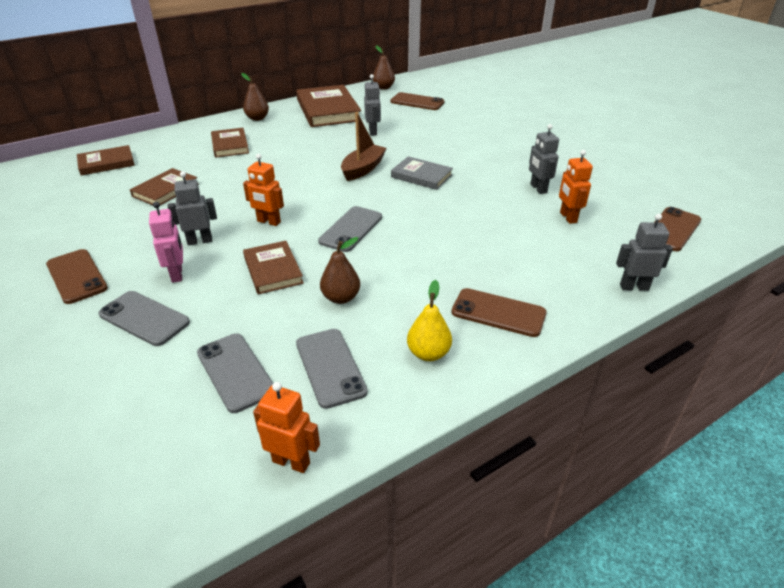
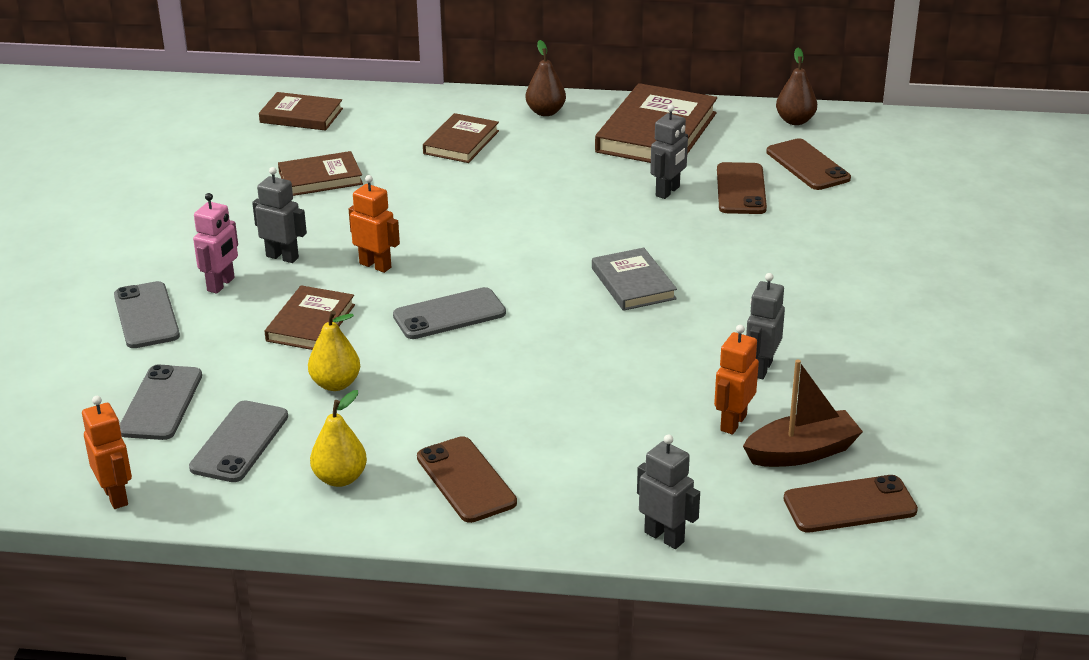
camera: 40 degrees right, 5 degrees down
(77, 276) = (137, 245): brown phone -> brown phone (741, 189)
(268, 222) = (375, 265): orange robot -> orange robot turned 150 degrees clockwise
(341, 298) = (335, 384): brown pear -> yellow pear
(363, 169) = (574, 242): brown boat -> brown boat (802, 452)

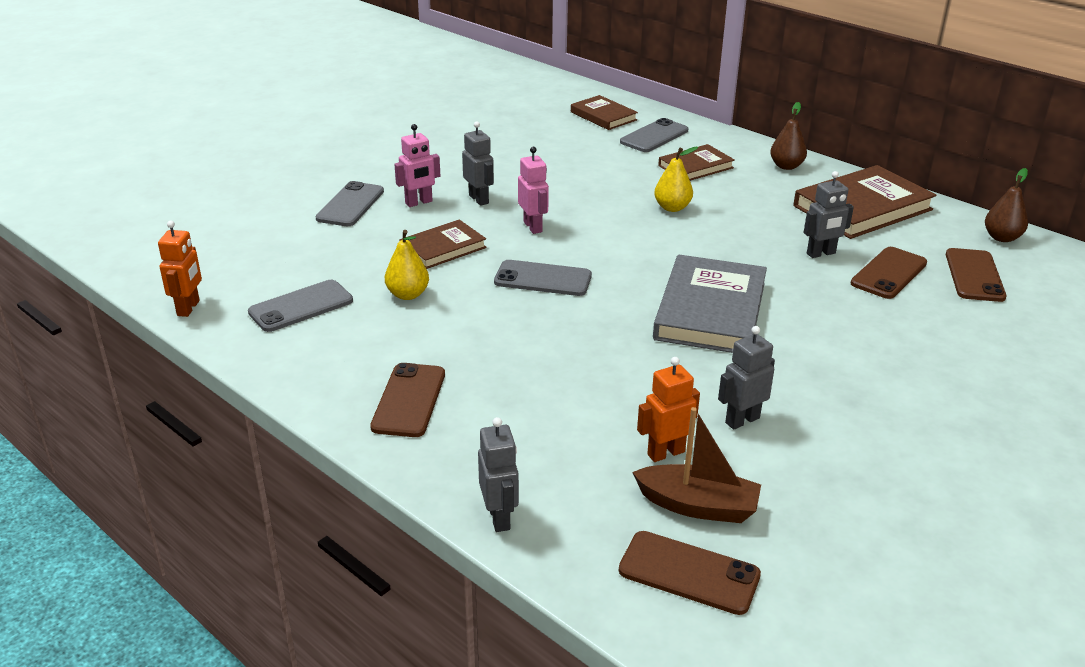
camera: 35 degrees right, 0 degrees up
(161, 403) = (288, 262): grey phone -> grey phone (654, 136)
(320, 178) = (567, 158): brown book -> none
(340, 478) = (329, 359): yellow pear -> yellow pear (672, 208)
(375, 265) = (533, 227): orange robot -> pink robot
(633, 283) = (710, 311): grey book -> grey book, size x1.72

